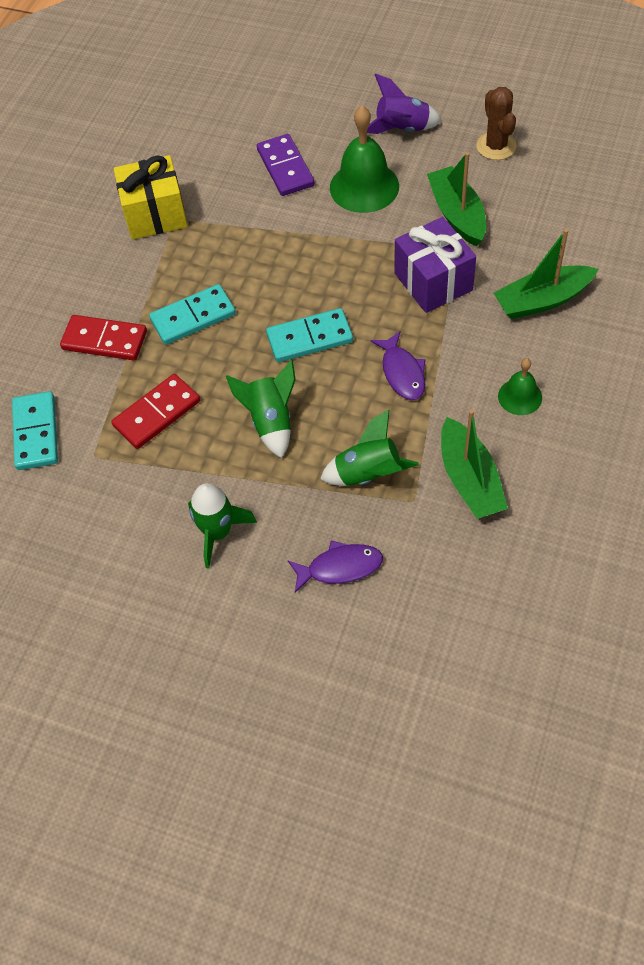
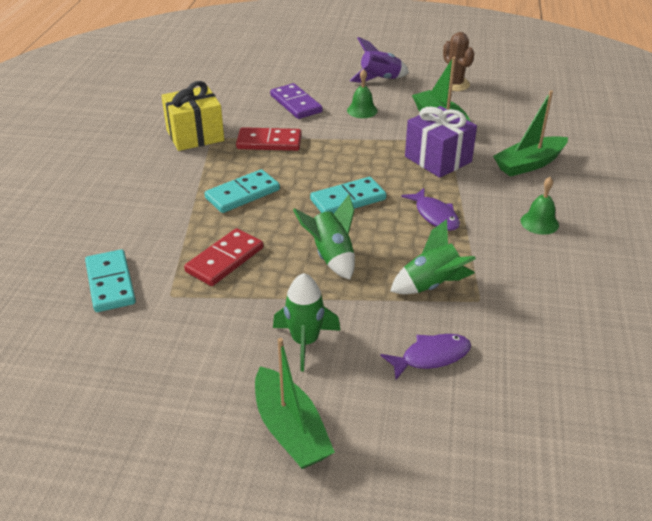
camera: 15 degrees left, 20 degrees down
(104, 340) = (166, 214): red domino -> red domino (269, 142)
(364, 187) = (362, 110): green bell -> green bell, size x0.55
(470, 479) = (522, 280): green boat -> green boat (290, 430)

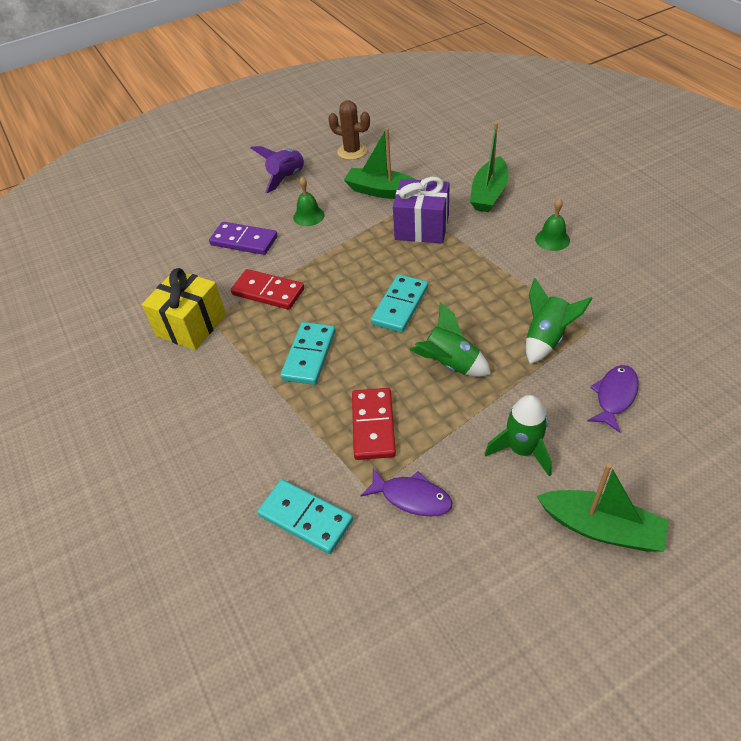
camera: 35 degrees left, 10 degrees up
(269, 142) = (268, 292): red domino -> red domino turned 60 degrees clockwise
(435, 215) = (478, 278): purple fish -> purple fish (412, 497)

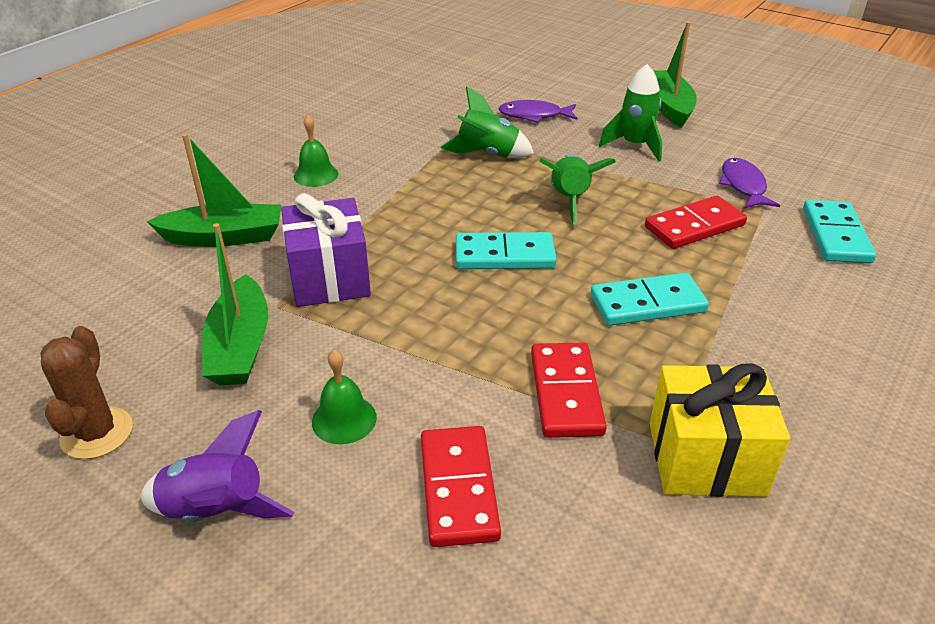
camera: 120 degrees left, 10 degrees down
(244, 241) = (459, 488): purple domino -> red domino

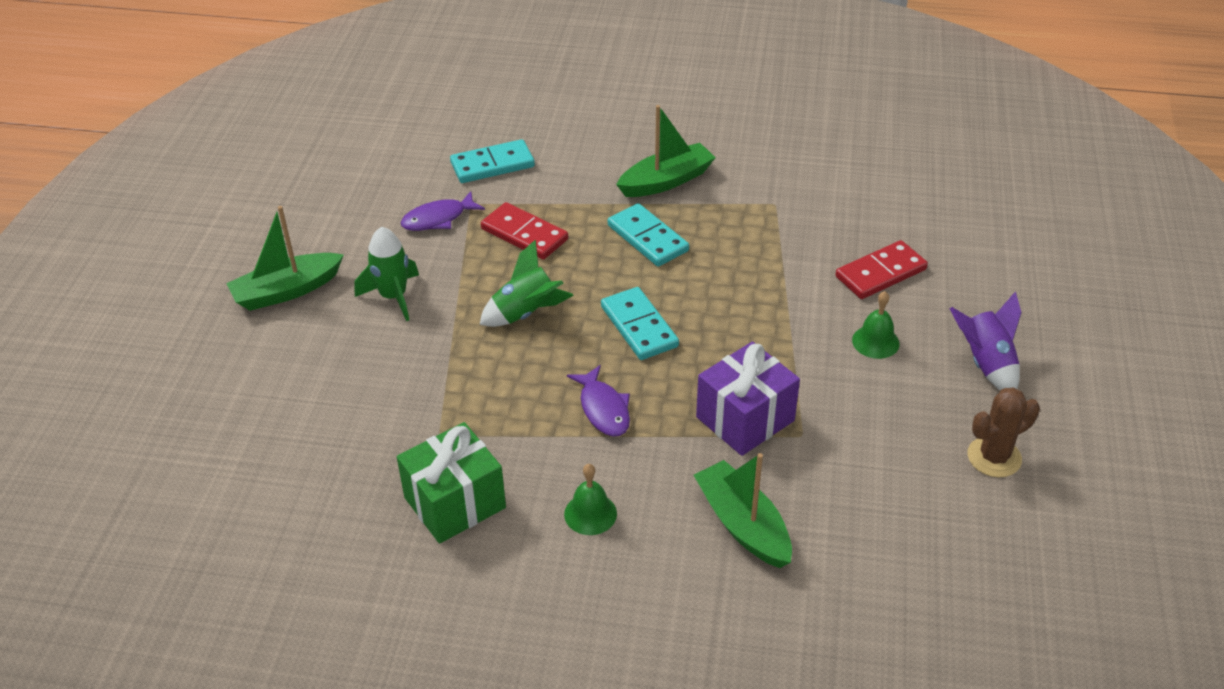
camera: 115 degrees left, 5 degrees up
(240, 346) = (860, 430): green boat -> green boat (666, 181)
(384, 129) = (455, 503): none -> green gift
(488, 154) = (469, 394): green rocket -> none
(534, 115) = (357, 387): purple fish -> purple fish (603, 409)
(565, 393) = (769, 253): red domino -> none
(706, 458) = (777, 189): yellow gift -> none

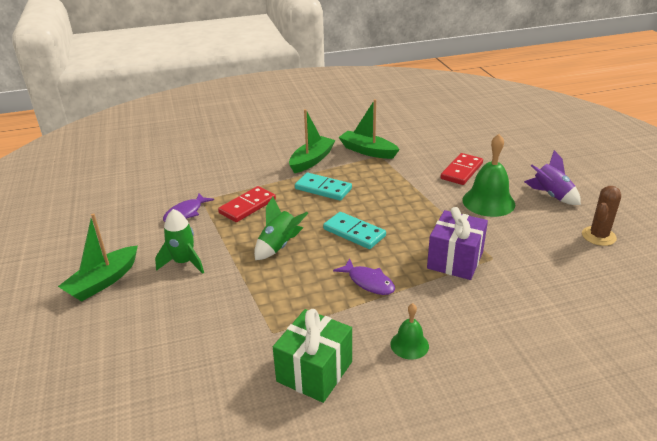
camera: 25 degrees left, 10 degrees down
(492, 165) = (202, 178): turquoise domino -> none
(524, 234) = (247, 206): red domino -> red domino turned 60 degrees counterclockwise
(742, 524) = (504, 317): green boat -> green boat (367, 151)
(875, 342) = (488, 202): green bell -> green bell, size x1.81

